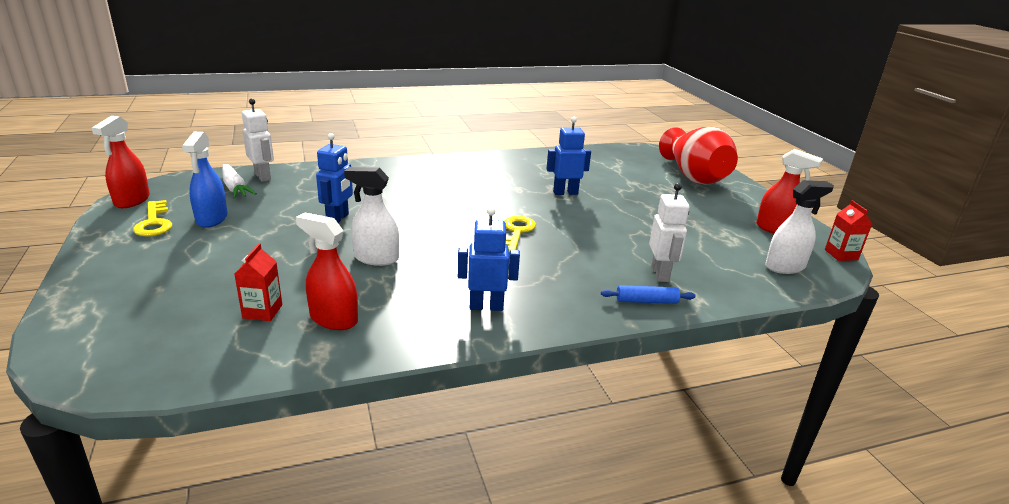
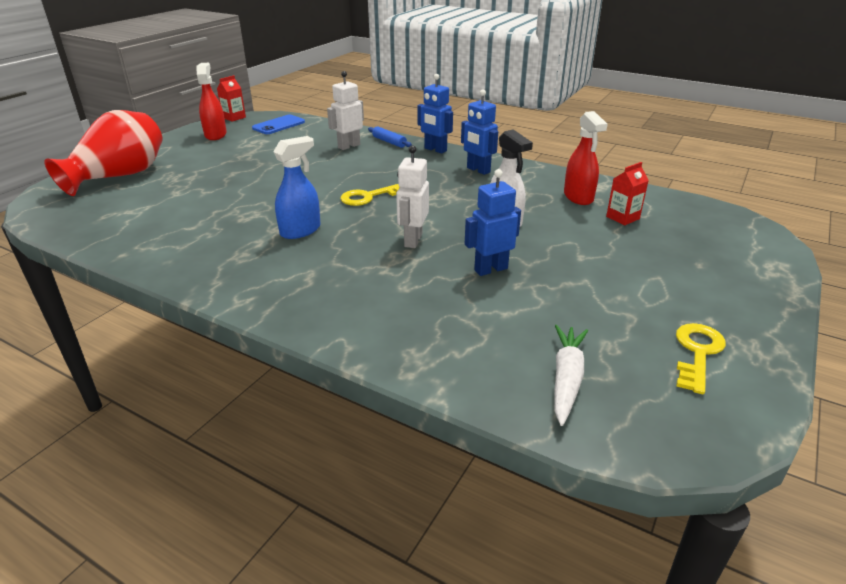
camera: 130 degrees left, 5 degrees up
(132, 200) = (729, 420): red spray bottle -> none
(212, 219) = (624, 328): blue spray bottle -> blue spray bottle (300, 230)
(263, 176) = (510, 387): white robot -> white robot (412, 240)
(565, 193) = (251, 208): blue robot -> blue robot (435, 150)
(785, 267) = (278, 125): white spray bottle -> blue phone

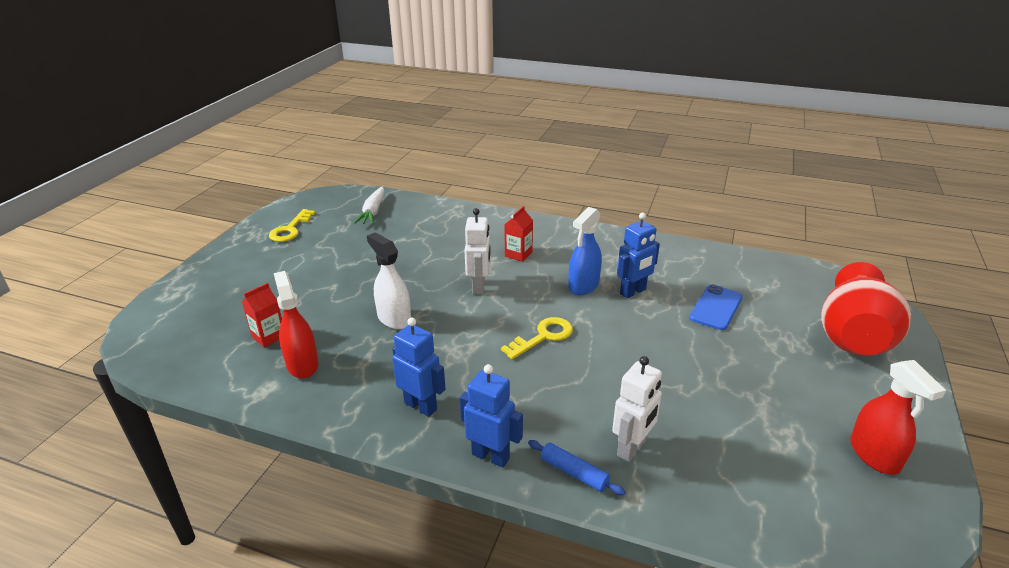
camera: 170 degrees right, 0 degrees up
(234, 117) = (931, 535): red carton -> red carton (518, 254)
(278, 125) = (811, 512): blue phone -> blue phone (716, 307)
(490, 269) = (411, 267): blue robot -> blue robot (633, 292)

